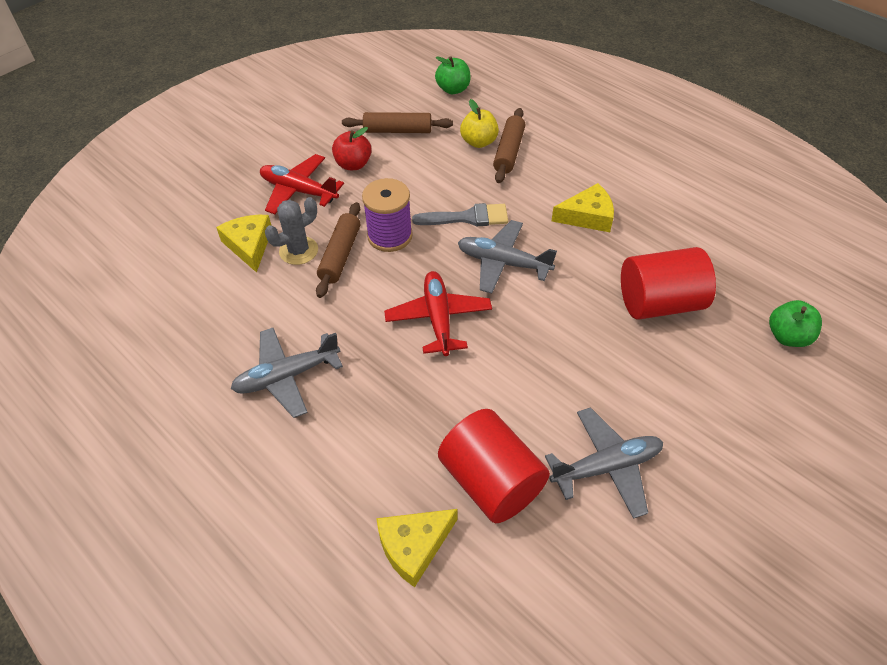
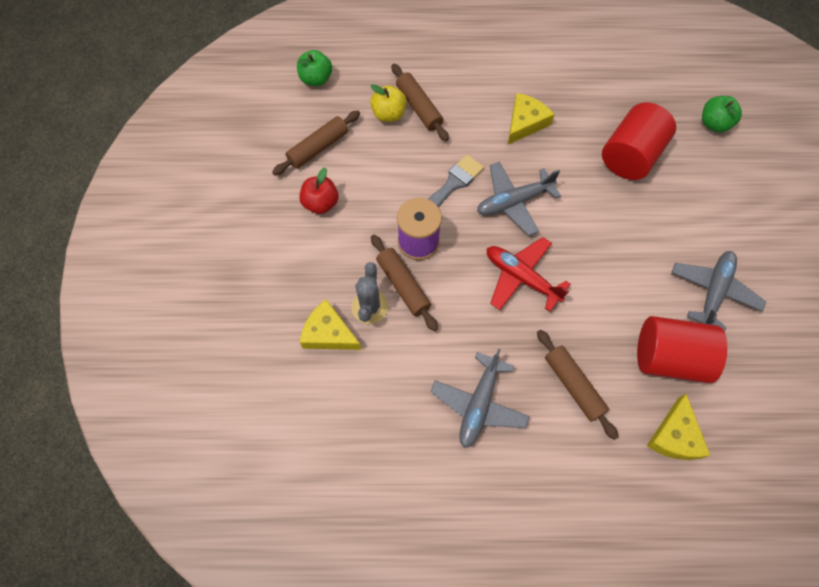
camera: 45 degrees left, 15 degrees up
(299, 191) = (308, 258): red plane -> none
(377, 428) = (573, 385): none -> brown rolling pin

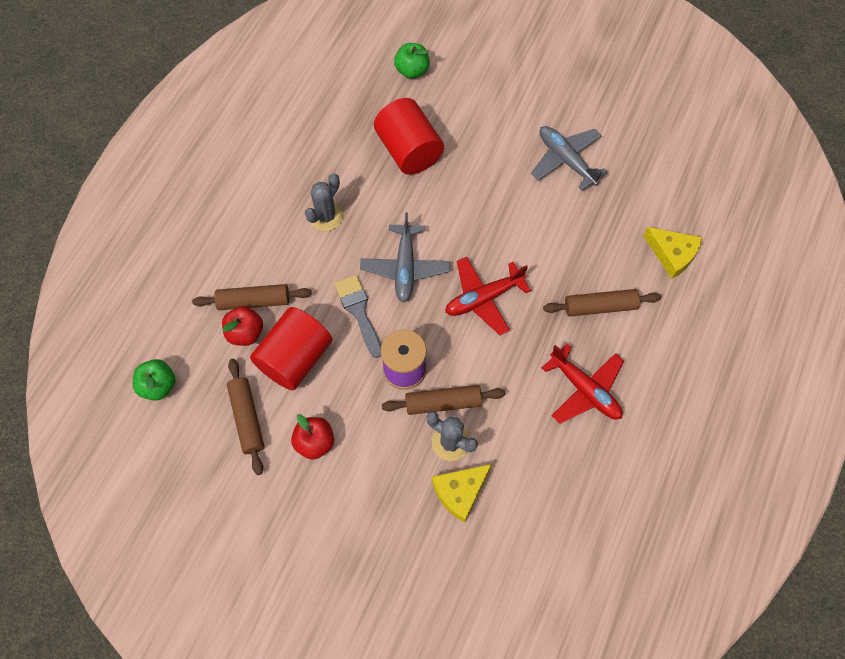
camera: 65 degrees left, 0 degrees up
(389, 114) = (245, 333): yellow apple -> red apple
(479, 404) = (584, 389): grey plane -> red plane
(525, 122) = (326, 216): yellow cheese -> grey cactus
(669, 357) = (607, 223): red cylinder -> red cylinder (295, 358)

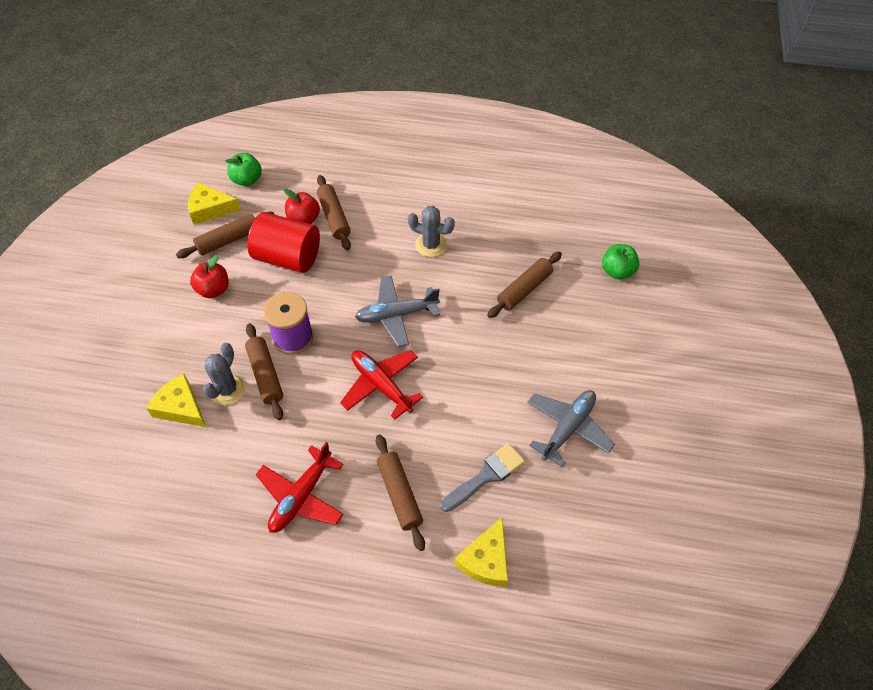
camera: 75 degrees right, 10 degrees down
(190, 433) = (210, 209): none -> yellow cheese
(359, 311) = (342, 291): grey brush -> grey brush (486, 476)
(409, 150) = (524, 289): red cylinder -> brown rolling pin

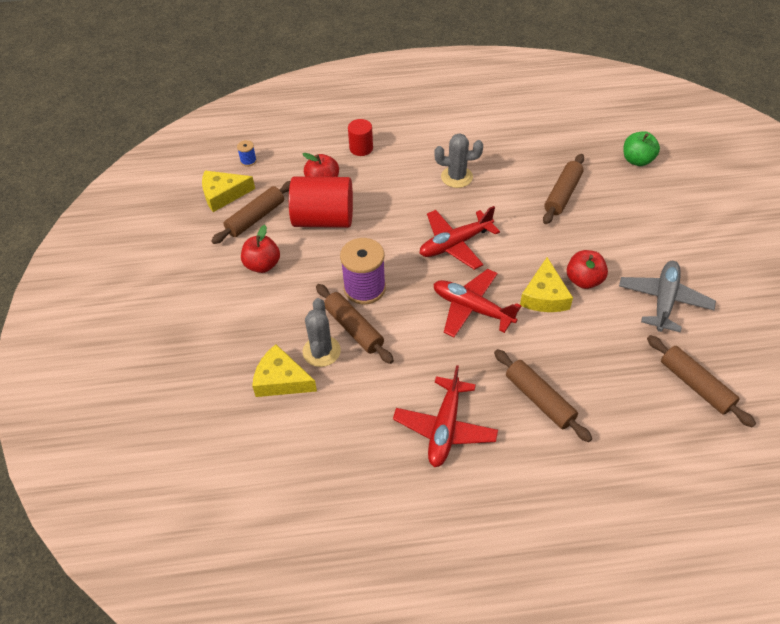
camera: 15 degrees left, 5 degrees down
(247, 180) = (248, 161): green apple -> blue spool
(334, 217) = (351, 174): brown rolling pin -> brown rolling pin (695, 385)
(355, 192) = (361, 148): none -> red cylinder
(396, 315) = (455, 244): grey plane -> red plane
(486, 476) = (611, 361): grey brush -> none
(486, 560) = (650, 434): yellow cheese -> yellow cheese (544, 296)
(500, 385) = (584, 280): none -> red apple

